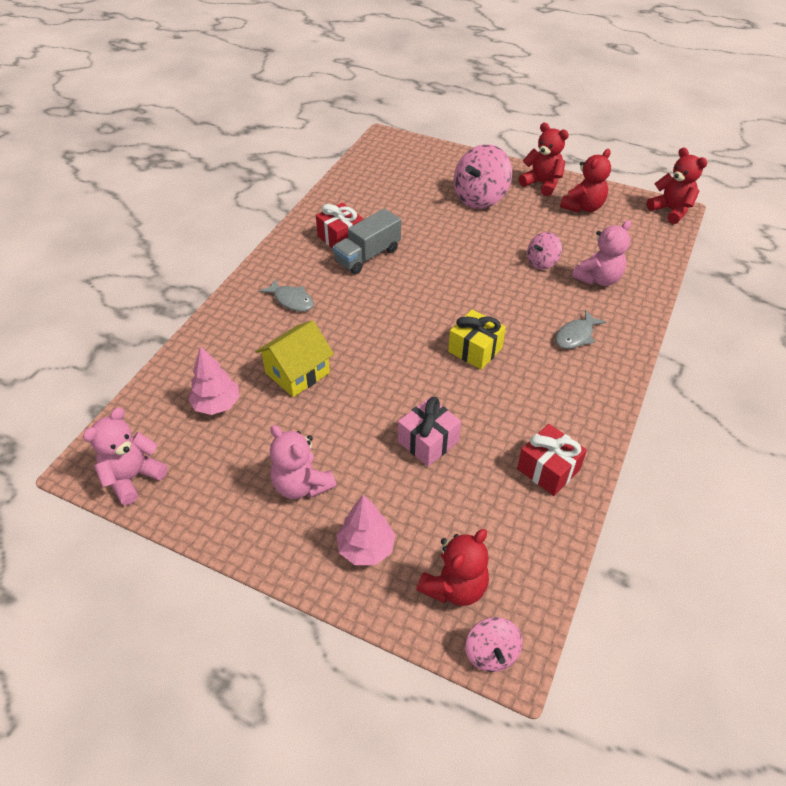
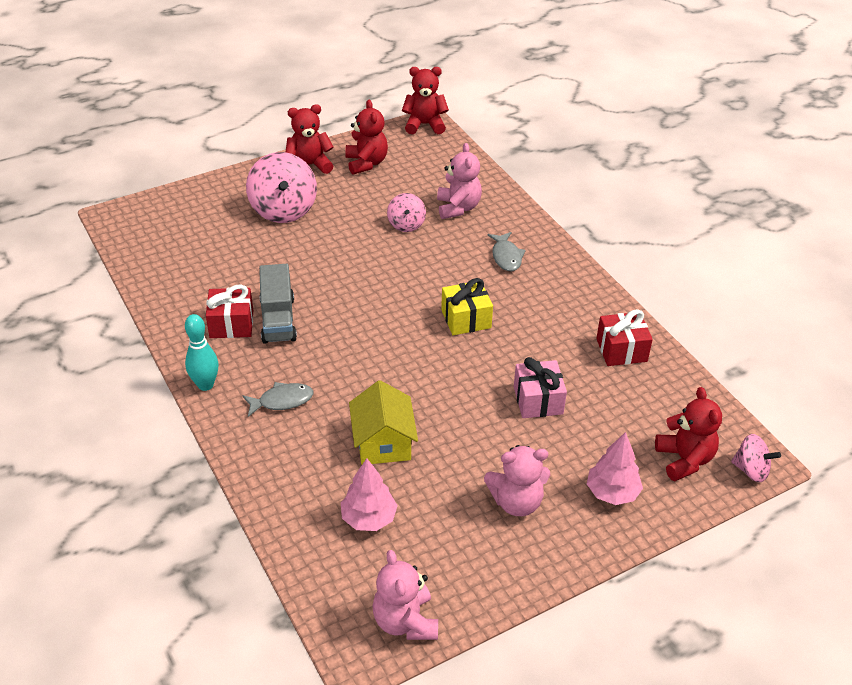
camera: 55 degrees left, 5 degrees down
(273, 258) = (205, 385): none -> turquoise bowling pin

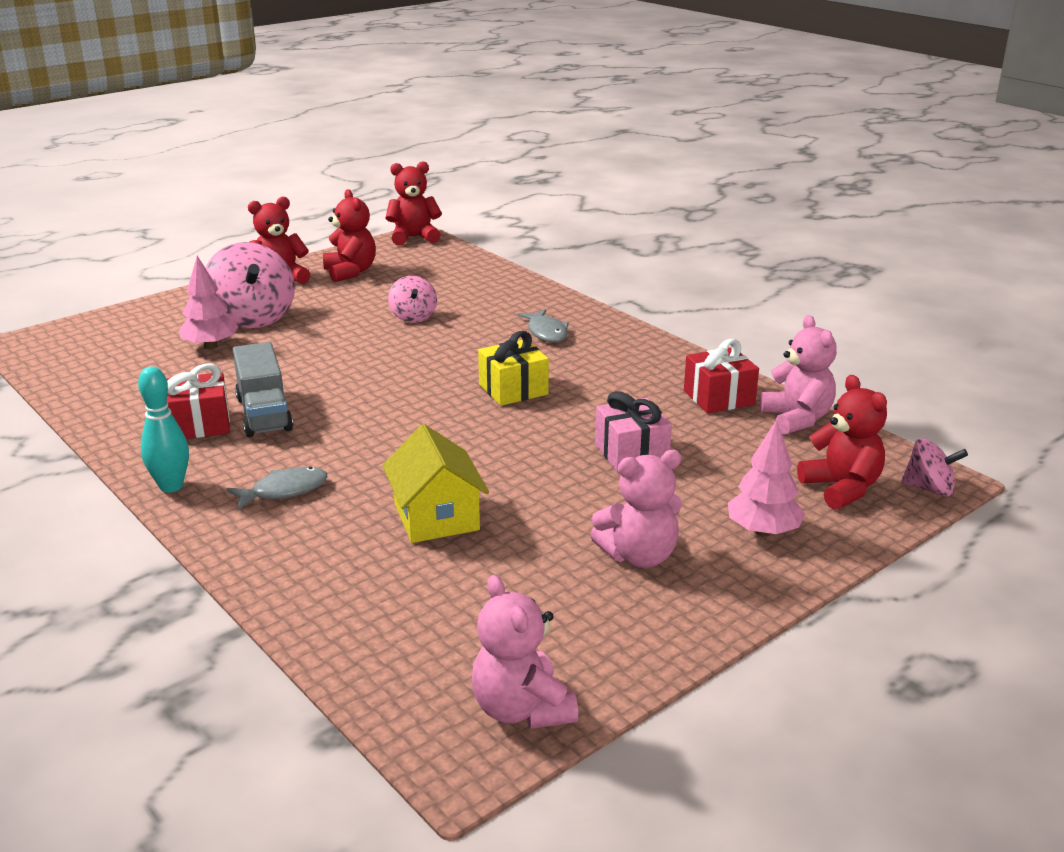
camera: 10 degrees left, 15 degrees down
(369, 518) = (436, 598): pink tree -> pink tree (211, 346)
(458, 208) = (474, 298): pink teddy bear -> pink teddy bear (797, 419)

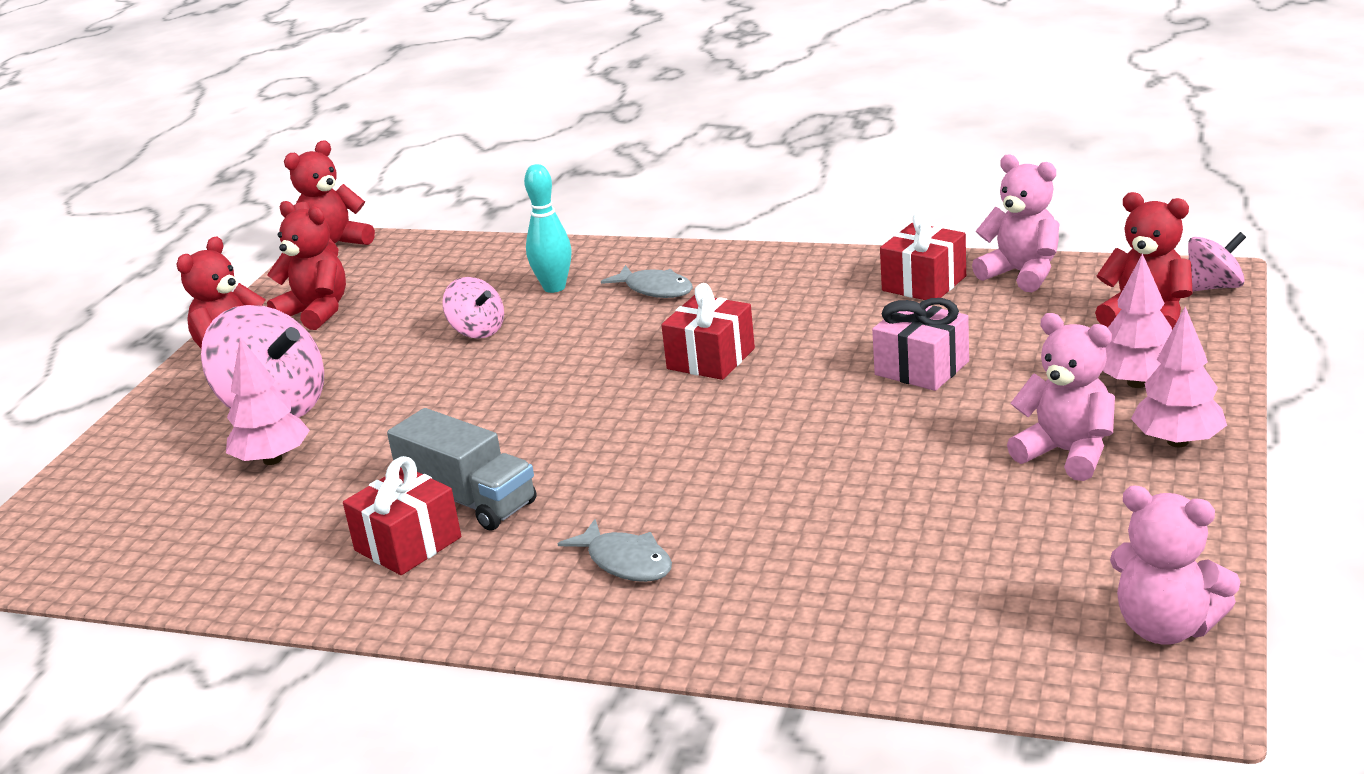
camera: 30 degrees left, 0 degrees up
(171, 486) = (485, 619): turquoise bowling pin -> turquoise bowling pin (554, 287)
(284, 491) = (625, 562): grey fish -> grey fish turned 105 degrees clockwise
(436, 517) = (827, 510): yellow house -> none
(513, 389) = (710, 359): yellow gift -> red gift
(639, 556) = (1067, 453): pink teddy bear -> pink teddy bear turned 90 degrees counterclockwise
(728, 586) = (1177, 441): none -> pink tree

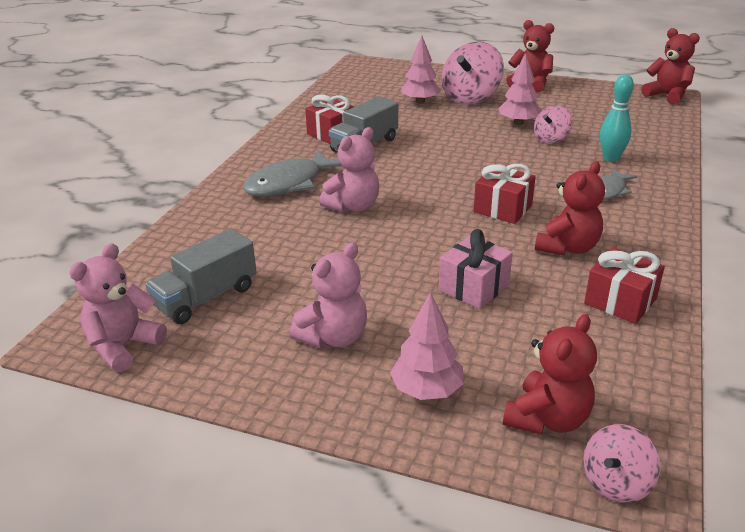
camera: 90 degrees right, 5 degrees up
(316, 312) = (578, 98): red teddy bear -> red teddy bear (567, 247)
(625, 562) = (289, 183): grey fish -> grey fish, size x1.67
(1015, 577) = (206, 297): none -> grey truck
(1021, 274) = (642, 356): pink teddy bear -> pink teddy bear (353, 206)
(1177, 441) = (329, 394): pink tree -> pink tree (518, 123)
(1214, 287) = (616, 483): pink spinning top -> pink spinning top turned 60 degrees clockwise

